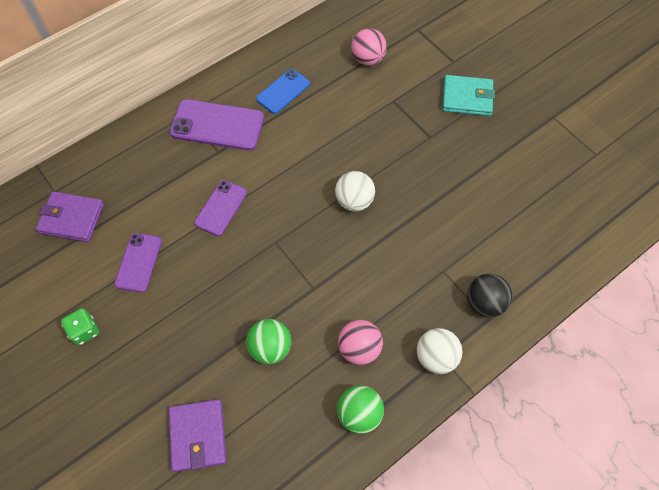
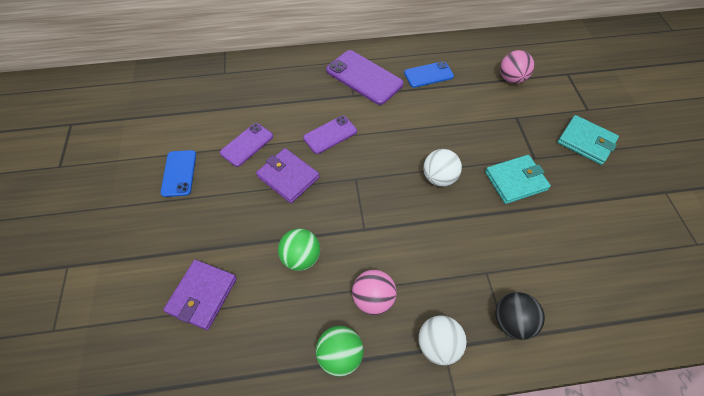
camera: 30 degrees right, 5 degrees down
(71, 218) = (223, 95): purple wallet -> purple wallet (288, 177)
(85, 331) = (179, 173): green dice -> blue phone
(424, 169) = (515, 181): none -> turquoise wallet

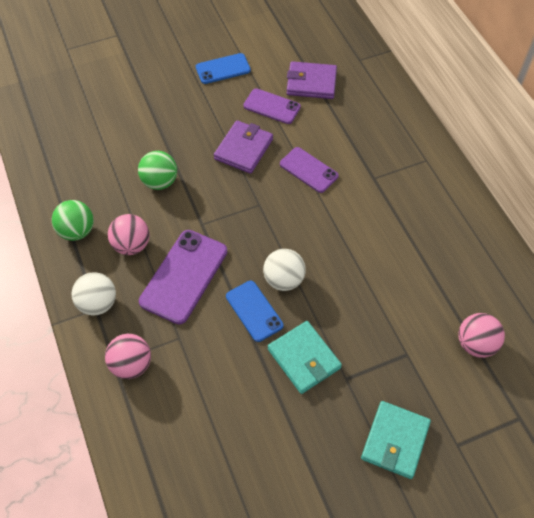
camera: 75 degrees right, 0 degrees up
(202, 295) = (110, 124): purple wallet -> purple wallet (311, 83)
(364, 77) = (406, 182): purple phone -> purple phone (184, 276)
(428, 75) = (440, 247): blue phone -> blue phone (254, 311)
(512, 321) = (131, 365): black ball -> pink ball

